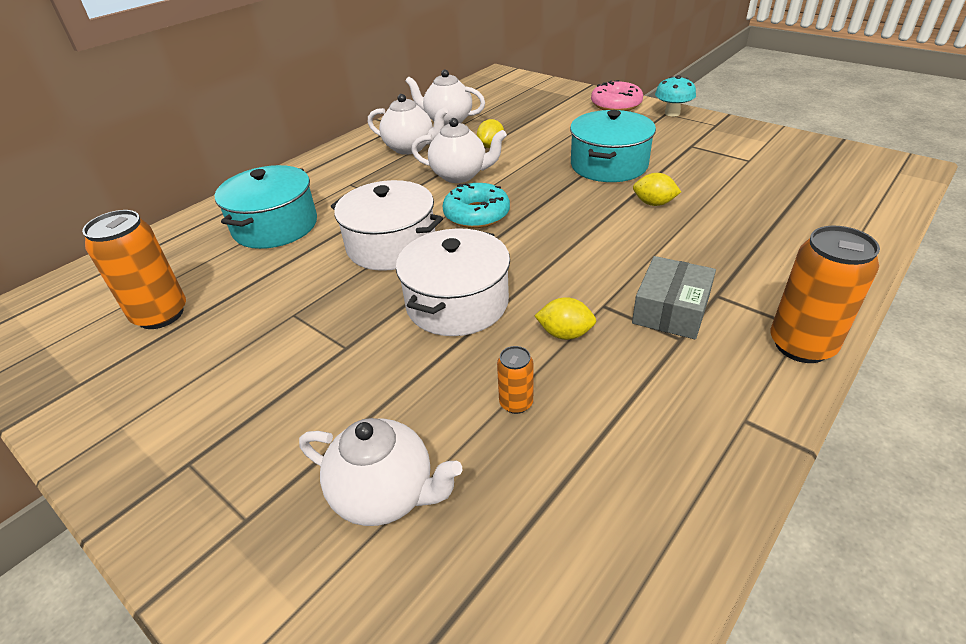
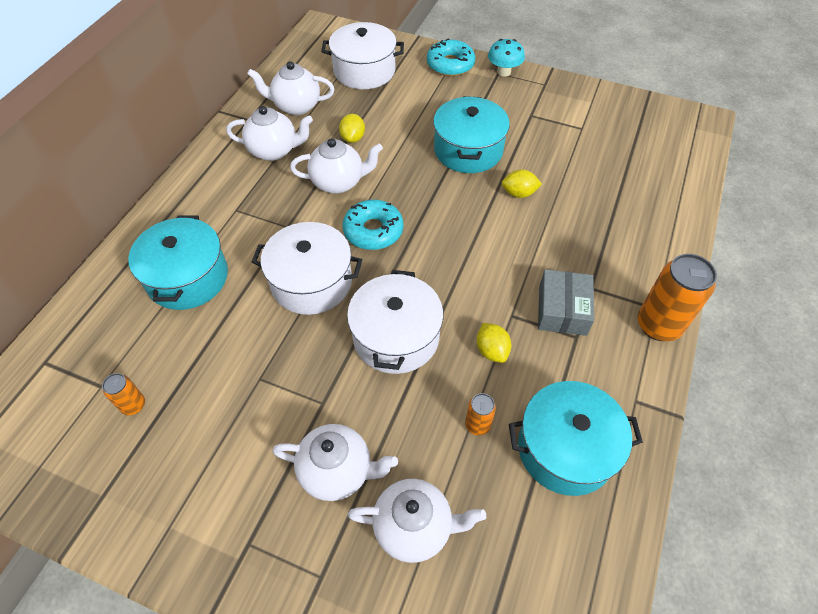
camera: 20 degrees left, 15 degrees up
(161, 314) = (133, 405): orange can -> orange can, size x0.50
(326, 415) = (337, 471): none -> white teapot
(526, 103) = (364, 71): none -> white pot
(565, 334) = (491, 350): yellow lemon -> yellow lemon turned 75 degrees clockwise
(616, 104) = (450, 65): pink donut -> turquoise donut
(624, 453) = (565, 449): none -> turquoise pot

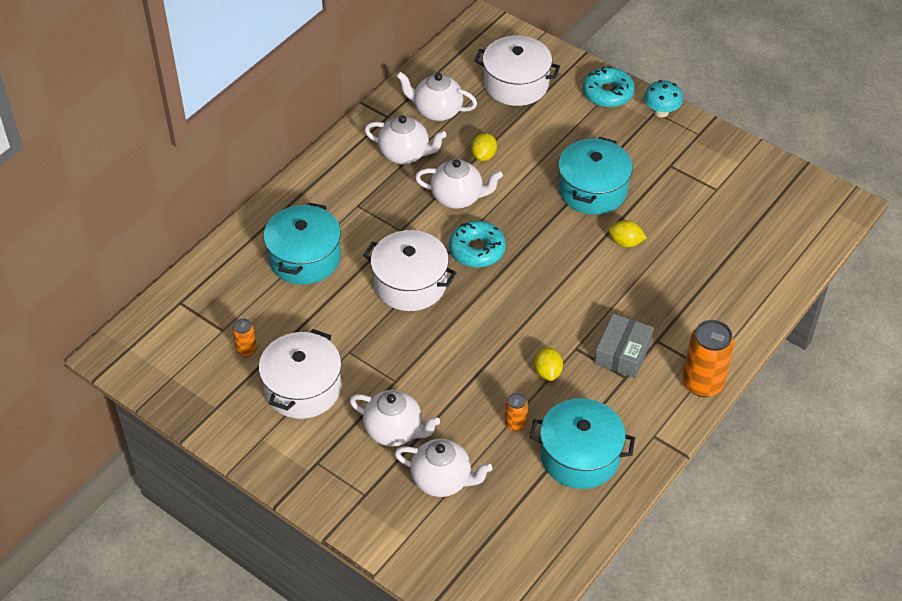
camera: 15 degrees right, 5 degrees down
(396, 337) = (470, 344): white pot -> white pot (303, 388)

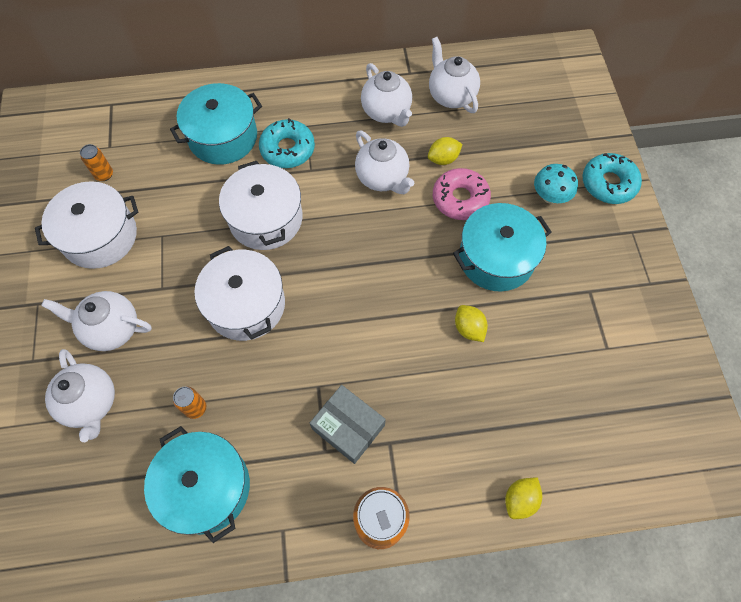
camera: 45 degrees right, 15 degrees up
(394, 431) = (111, 329): white teapot -> white teapot turned 120 degrees clockwise
(477, 250) = (345, 233): turquoise donut -> turquoise donut (287, 149)
(516, 84) = (539, 119): white pot -> white pot (246, 305)
(526, 172) = (460, 199): none -> pink donut
(547, 372) = (272, 386): yellow lemon -> yellow lemon (520, 500)
(622, 353) = (348, 427): grey box -> grey box turned 60 degrees clockwise
(661, 112) = (638, 236): turquoise mushroom -> turquoise mushroom (550, 196)

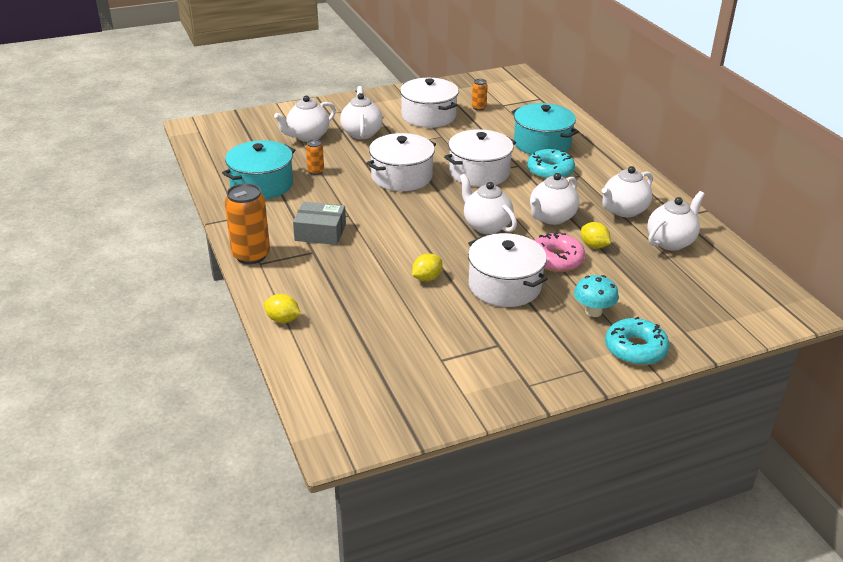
camera: 75 degrees right, 30 degrees down
(348, 427) = (320, 232): grey box -> grey box turned 75 degrees clockwise
(382, 243) = (486, 226): none -> white teapot
(496, 258) = (505, 286): turquoise pot -> white pot

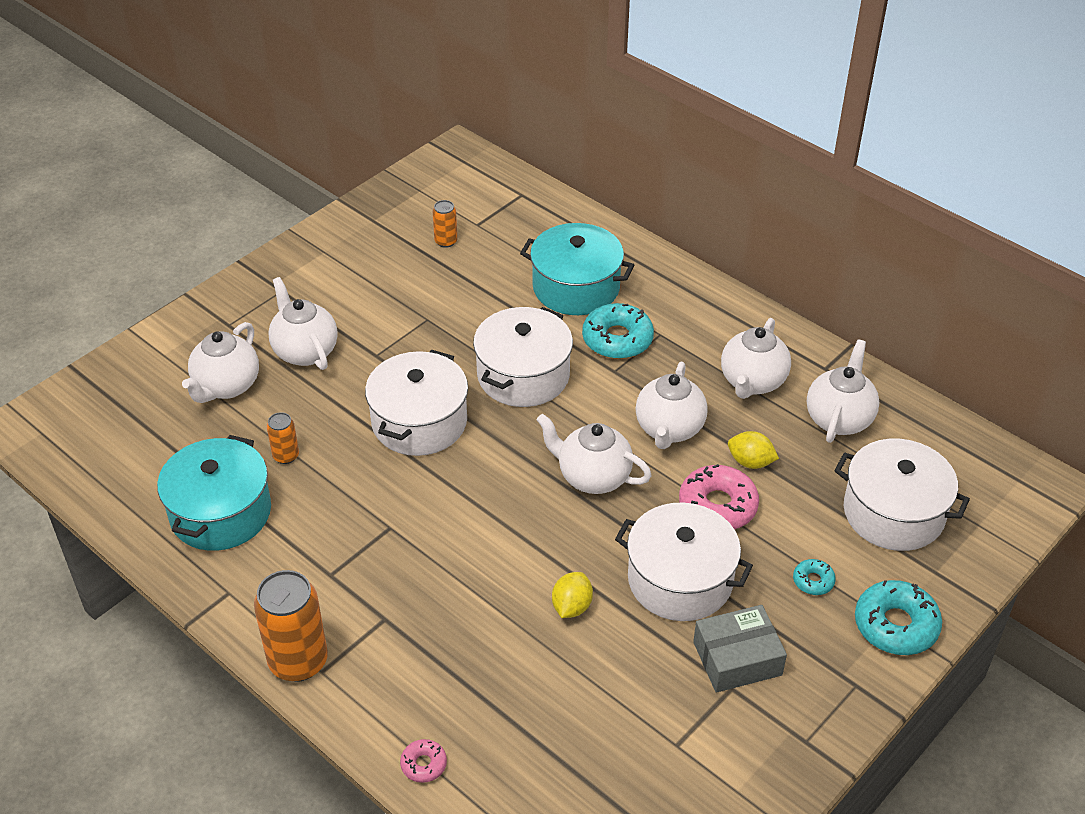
camera: 25 degrees left, 10 degrees up
(283, 320) = (423, 764): yellow lemon -> pink donut
(320, 232) = (371, 576): grey box -> grey box (737, 658)
(428, 116) = (383, 282): white pot -> white pot (893, 513)
(593, 311) = (813, 581): turquoise mushroom -> turquoise donut

